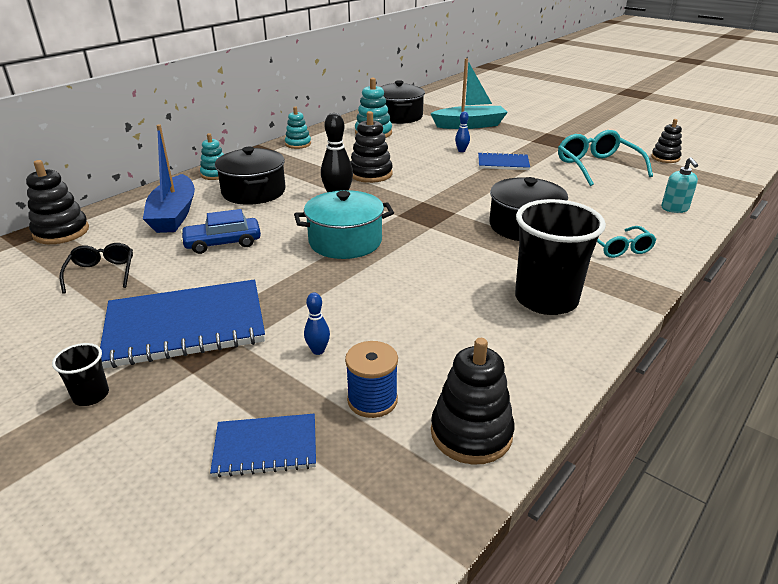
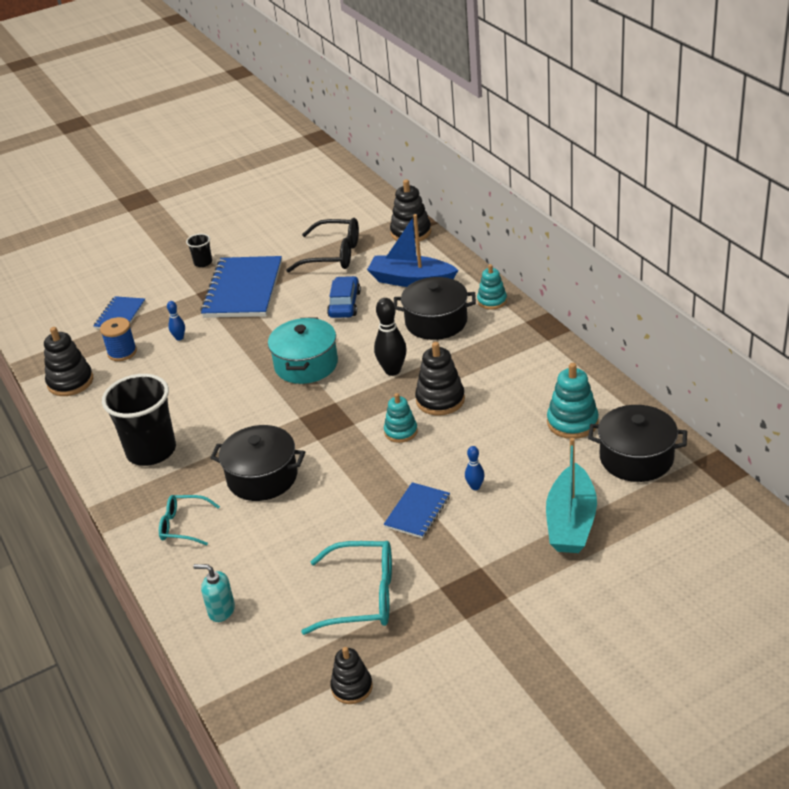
camera: 115 degrees right, 5 degrees up
(102, 273) = (334, 255): black glasses -> black glasses, size x1.65
(298, 144) = (557, 358): turquoise stacking toy -> turquoise stacking toy (401, 431)

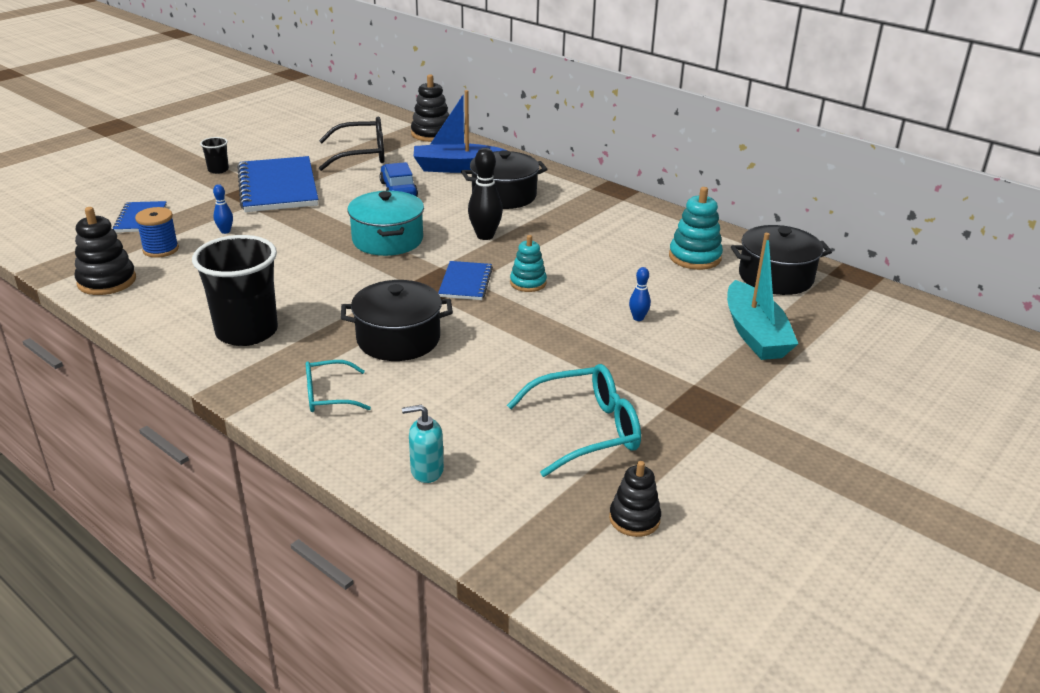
camera: 25 degrees left, 5 degrees down
(417, 512) = (593, 346): blue notebook -> blue notebook (465, 282)
(440, 400) = (551, 254): black stacking toy -> none
(492, 301) = (548, 176): turquoise stacking toy -> none

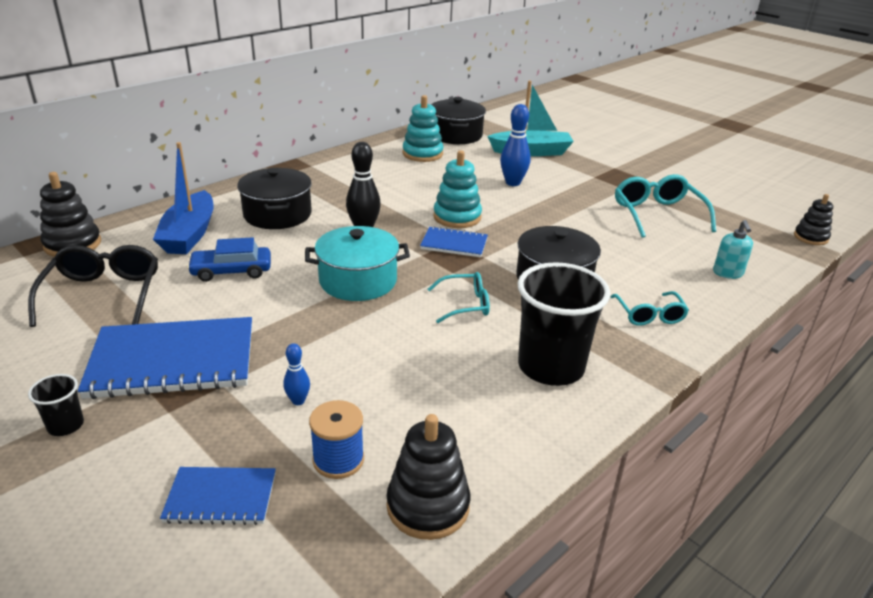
camera: 85 degrees left, 0 degrees up
(349, 290) = (465, 304): none -> turquoise glasses
(528, 283) = (457, 217): turquoise stacking toy -> turquoise stacking toy, size x1.50
(634, 519) = (738, 210): black stacking toy -> black stacking toy (810, 237)
(638, 318) = (513, 183): blue bowling pin -> blue bowling pin, size x1.84

